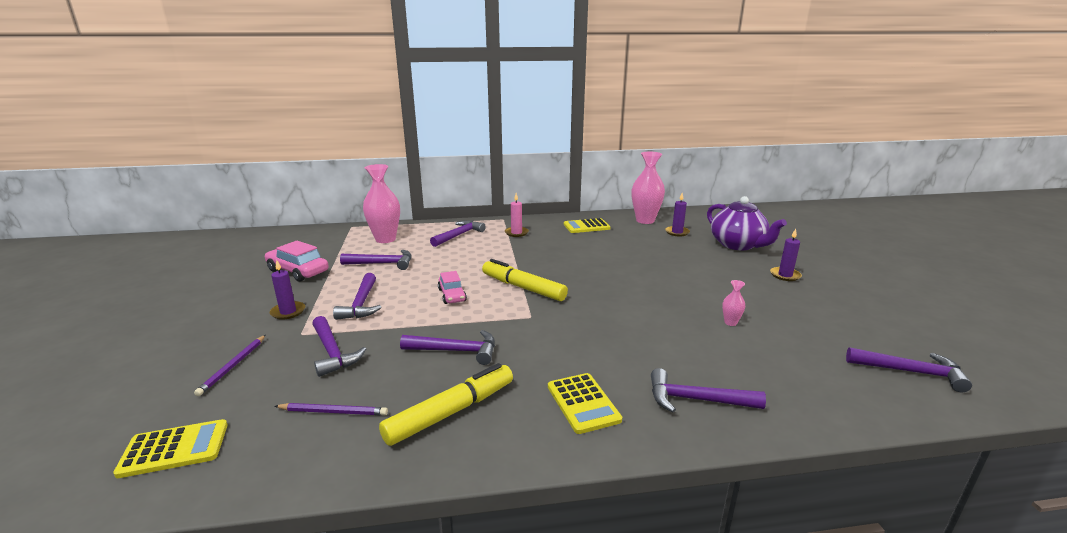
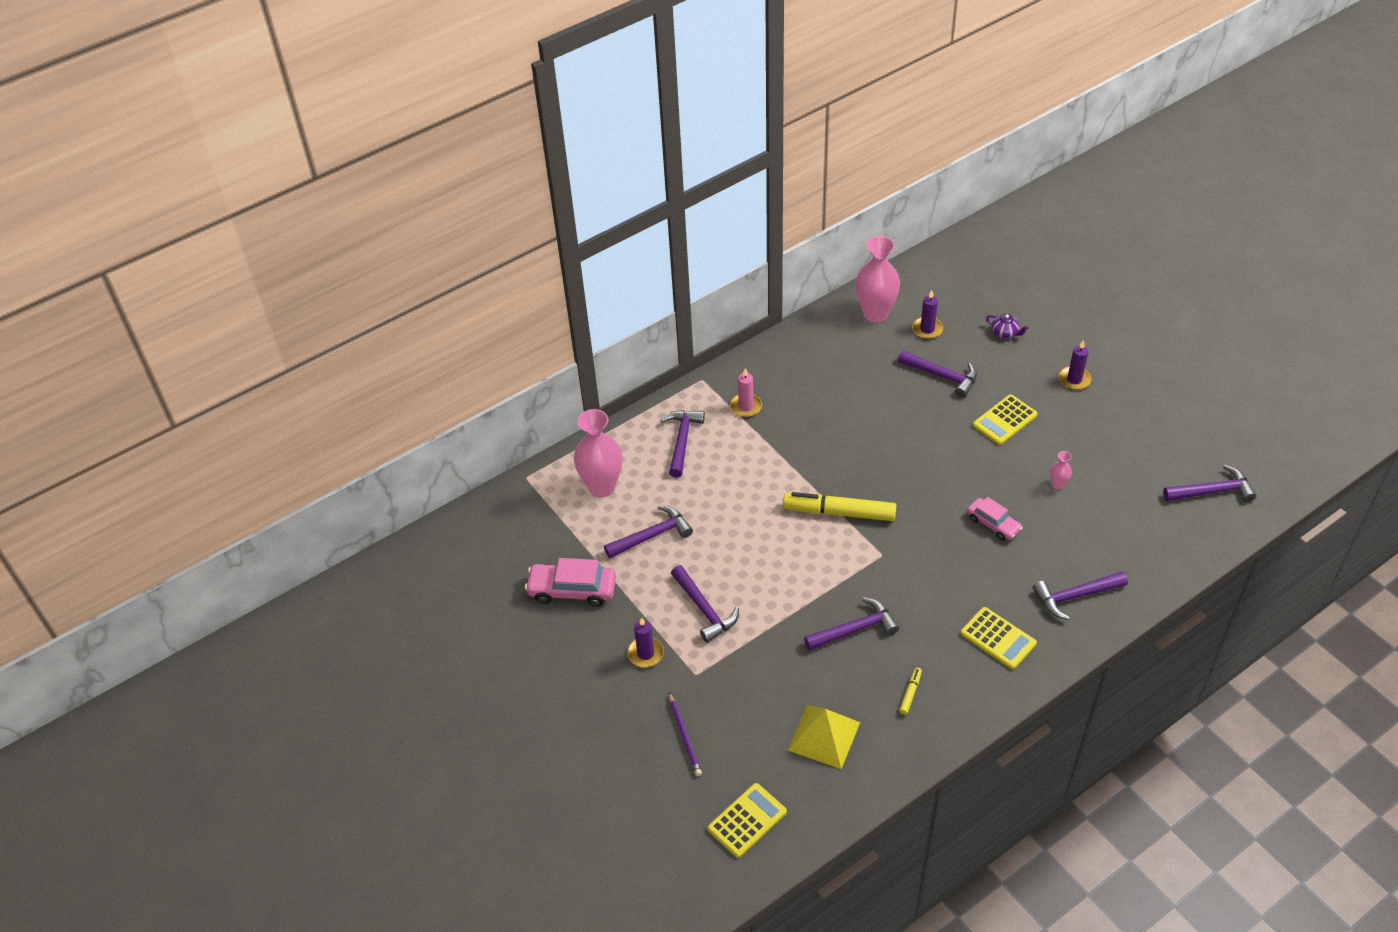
camera: 25 degrees left, 25 degrees up
(333, 352) = (751, 681): purple hammer -> purple hammer (942, 376)
(334, 412) = (823, 736): purple pencil -> yellow pyramid
(451, 412) = (910, 693): yellow marker -> yellow marker, size x0.44
(452, 295) = (780, 556): pink car -> pink car (993, 524)
(586, 226) = (816, 357): yellow calculator -> yellow calculator (1005, 420)
(738, 245) = (1005, 333): purple teapot -> purple teapot, size x0.40

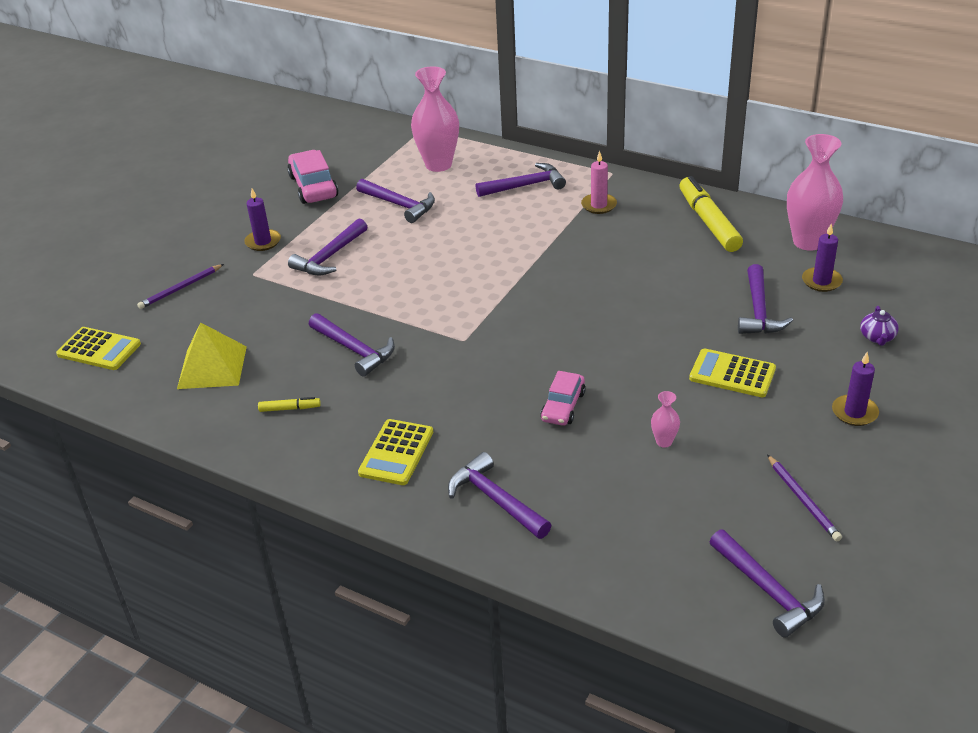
camera: 65 degrees right, 10 degrees down
(839, 512) = (502, 298): yellow marker -> yellow marker (708, 222)
(1143, 441) = (803, 500): none -> purple pencil

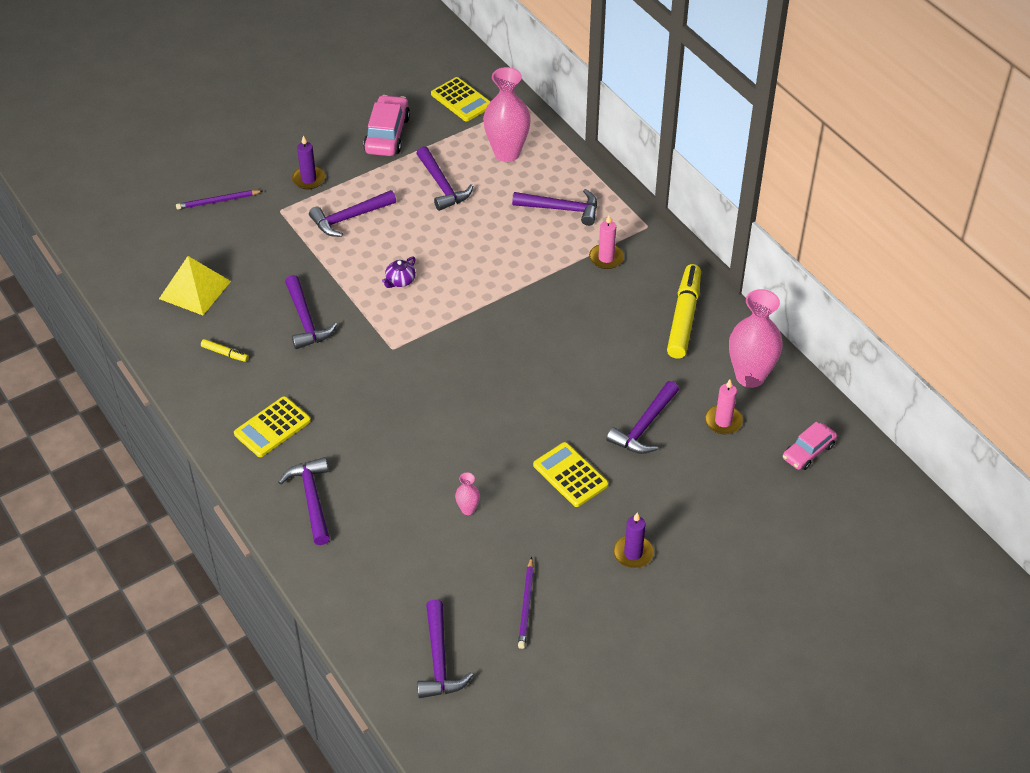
camera: 25 degrees right, 10 degrees up
(99, 349) = (126, 236): yellow calculator -> yellow calculator (461, 100)
(563, 406) = (419, 443): pink car -> pink car (808, 451)
(821, 281) = (723, 421): purple candle -> pink candle
(877, 337) = (716, 496): purple teapot -> purple teapot (400, 281)

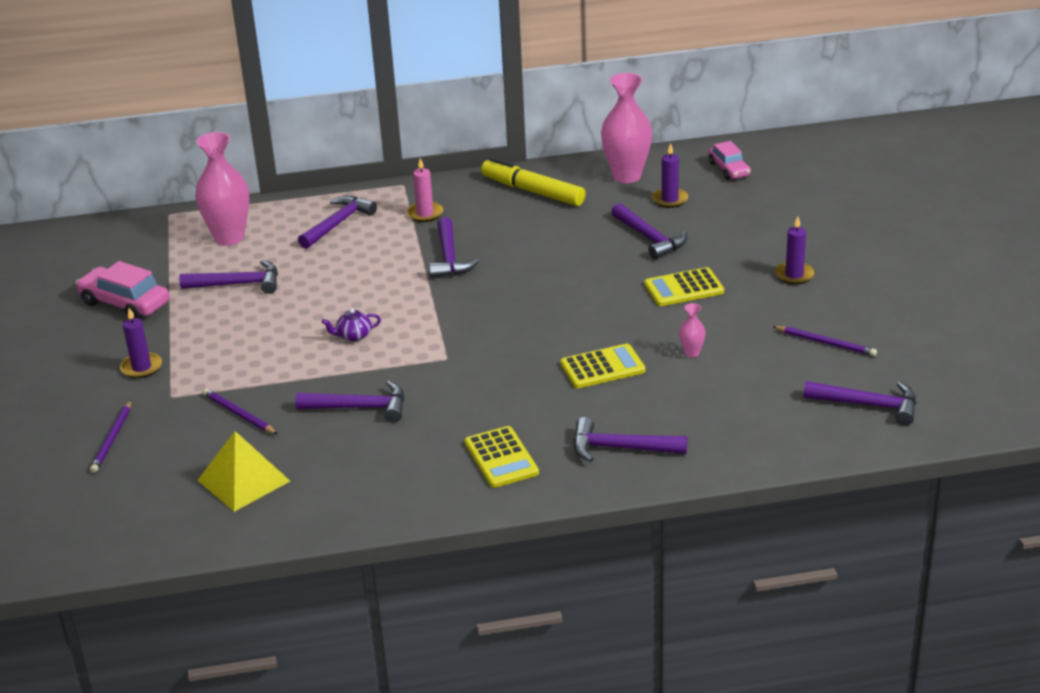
camera: 65 degrees left, 15 degrees down
(225, 353) = (364, 474): yellow marker -> none
(271, 255) = (239, 414): none -> purple pencil
(349, 218) = (230, 351): purple hammer -> purple hammer (449, 258)
(400, 281) = (353, 336): purple teapot -> purple teapot turned 105 degrees clockwise
(461, 100) = (122, 248): yellow calculator -> yellow calculator (602, 367)
(723, 421) = (670, 199): pink candle -> purple candle

